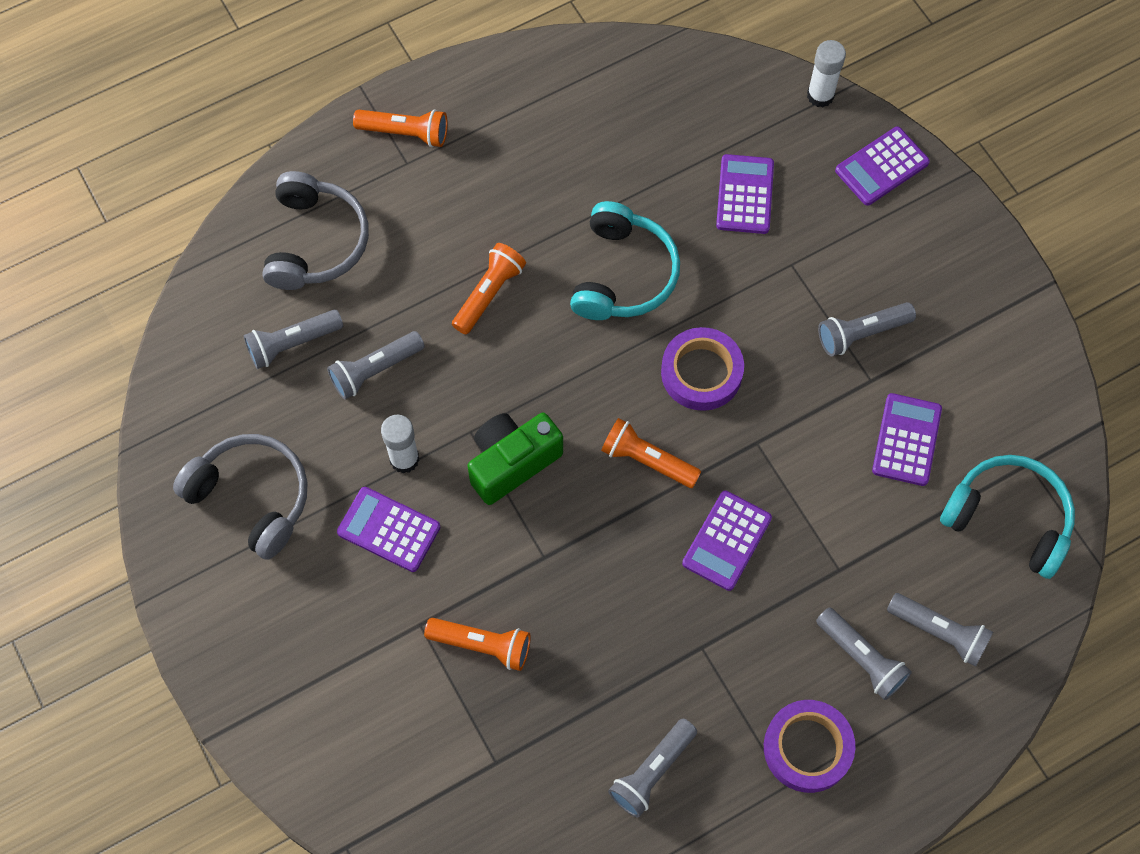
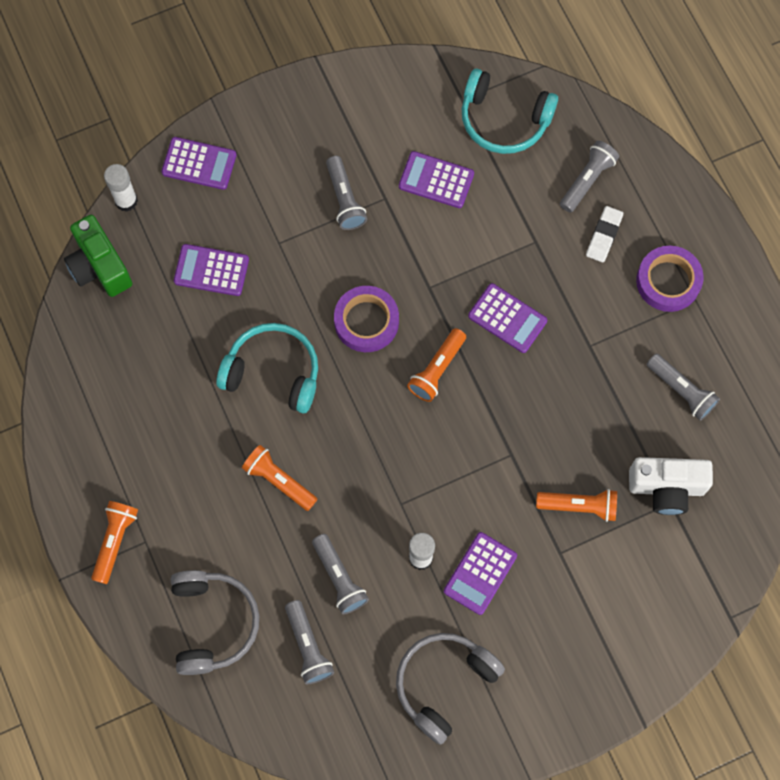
camera: 85 degrees left, 5 degrees up
(316, 242) = (213, 623): grey headphones -> grey headphones turned 75 degrees clockwise
(482, 645) = (579, 506): orange flashlight -> orange flashlight turned 75 degrees clockwise
(512, 462) = (430, 473): green camera -> green camera (99, 266)
(515, 756) = (666, 488): none -> white camera
(861, 658) = (604, 236): grey flashlight -> white eraser
(881, 167) = (199, 164): purple calculator -> purple calculator turned 45 degrees counterclockwise
(1009, 518) = (504, 120): turquoise headphones -> turquoise headphones turned 105 degrees counterclockwise

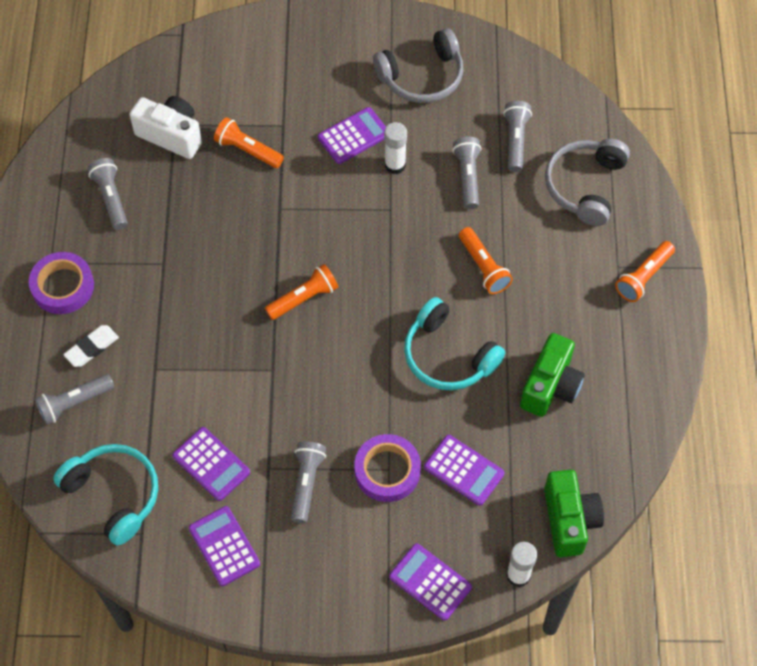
camera: 155 degrees left, 10 degrees down
(164, 384) = (550, 386): none -> green camera
(366, 321) = (343, 364): purple tape -> purple tape (387, 471)
(507, 318) = (219, 314): purple calculator -> purple calculator (224, 546)

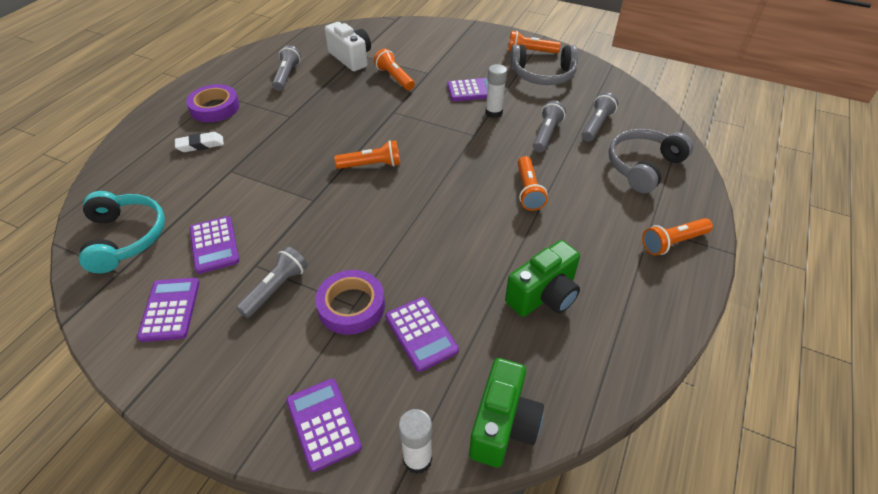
camera: 25 degrees right, 15 degrees down
(74, 403) = (157, 171): grey flashlight -> none
(388, 38) = (530, 52): none -> orange flashlight
(448, 356) = (461, 239): turquoise headphones -> none

